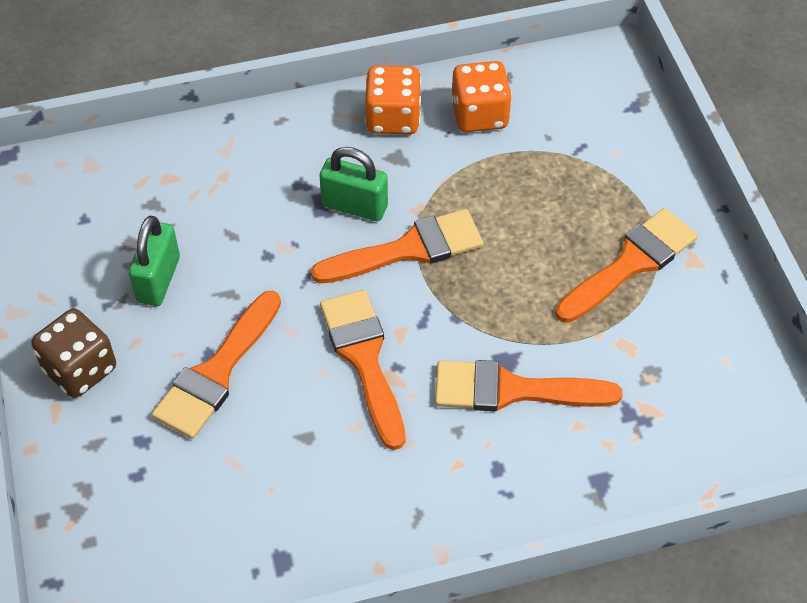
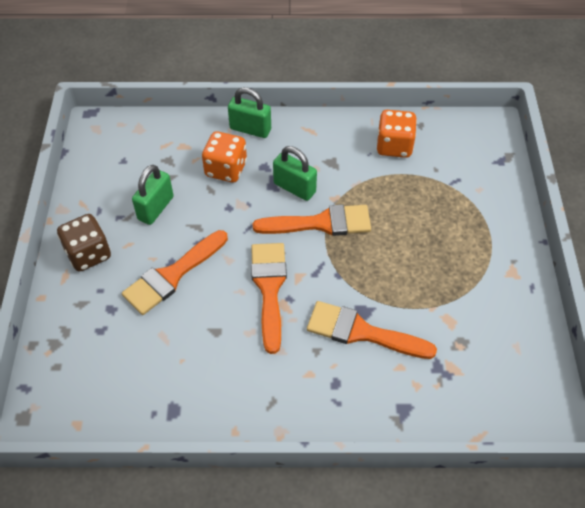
camera: 15 degrees right, 0 degrees up
(262, 132) = (250, 129): none -> green padlock
(393, 118) = (337, 137): orange dice -> orange dice (226, 169)
(631, 263) = (468, 264): orange brush -> none

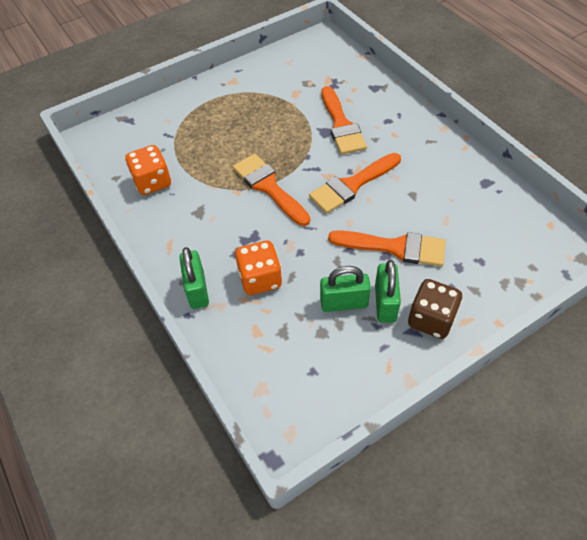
camera: 120 degrees left, 0 degrees up
(294, 188) = (245, 220): green padlock -> green padlock (385, 303)

